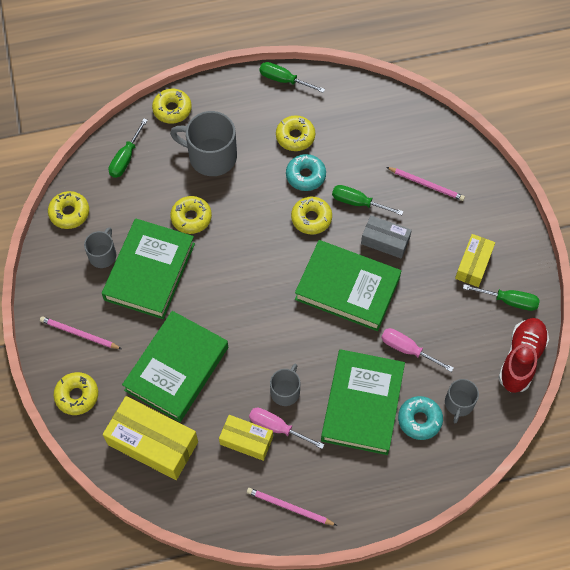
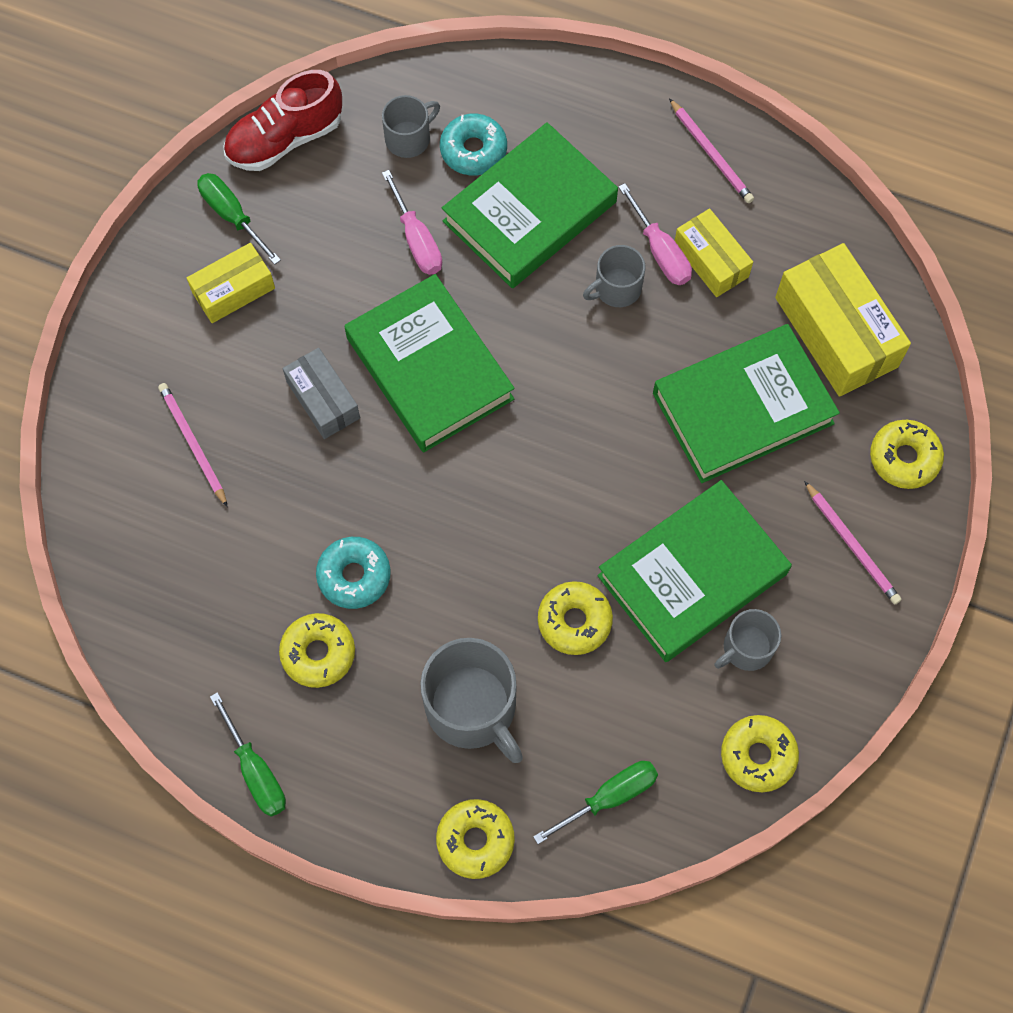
camera: 145 degrees left, 5 degrees up
(311, 218) = (399, 502): yellow donut -> none
(358, 203) = (312, 481): green screwdriver -> none

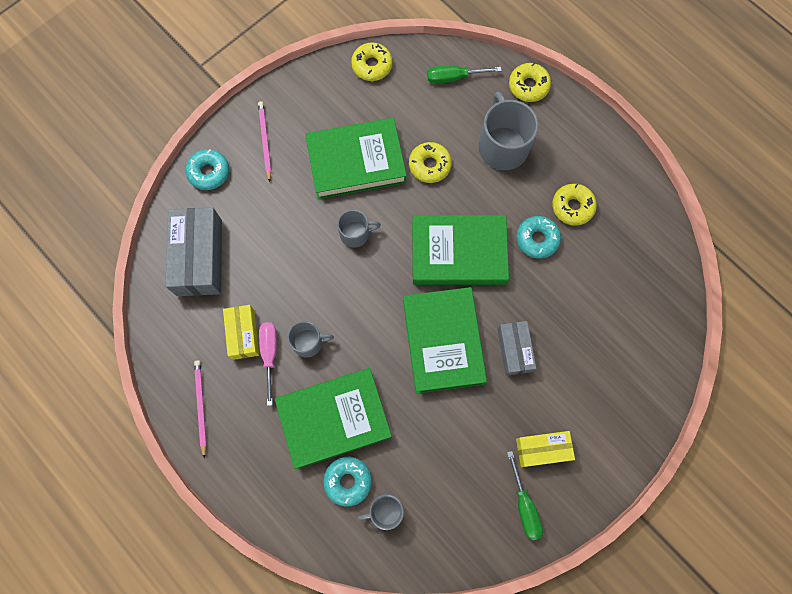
camera: 155 degrees left, 5 degrees up
(193, 444) = (602, 357): pink pencil -> none
(255, 770) = (627, 163): green screwdriver -> none
(285, 139) = (467, 550): red shoe -> none
(416, 239) = (413, 432): pink screwdriver -> none
(743, 408) = (278, 237): green book -> green book (458, 252)
(746, 648) = (349, 115): grey mug -> grey mug (355, 233)
(836, 332) = (199, 257): yellow box -> grey box
(904, 458) = (209, 172): yellow donut -> turquoise donut

